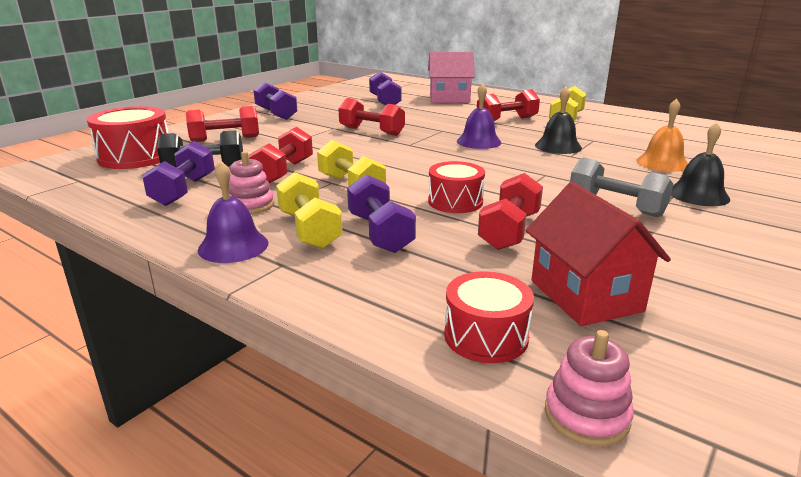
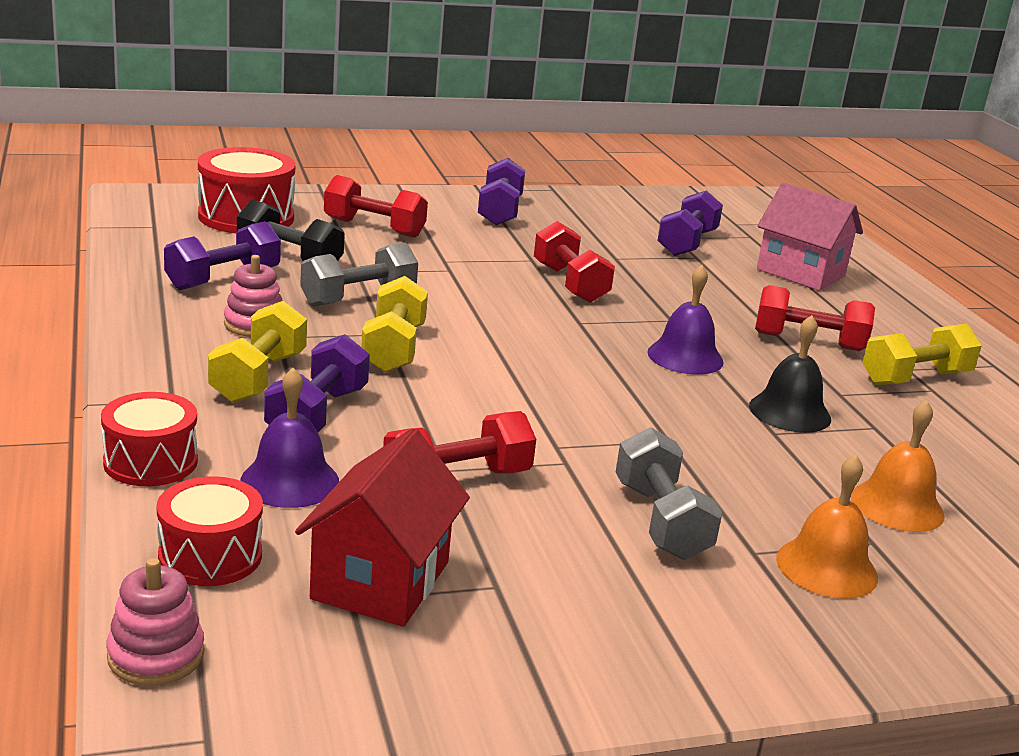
camera: 35 degrees right, 0 degrees up
(233, 246) = (164, 361): purple bell -> purple bell (290, 481)
(284, 172) = (358, 298): red dumbbell -> grey dumbbell
(455, 202) = (471, 419): red drum -> red drum (150, 462)
(698, 195) = (826, 567): black bell -> orange bell

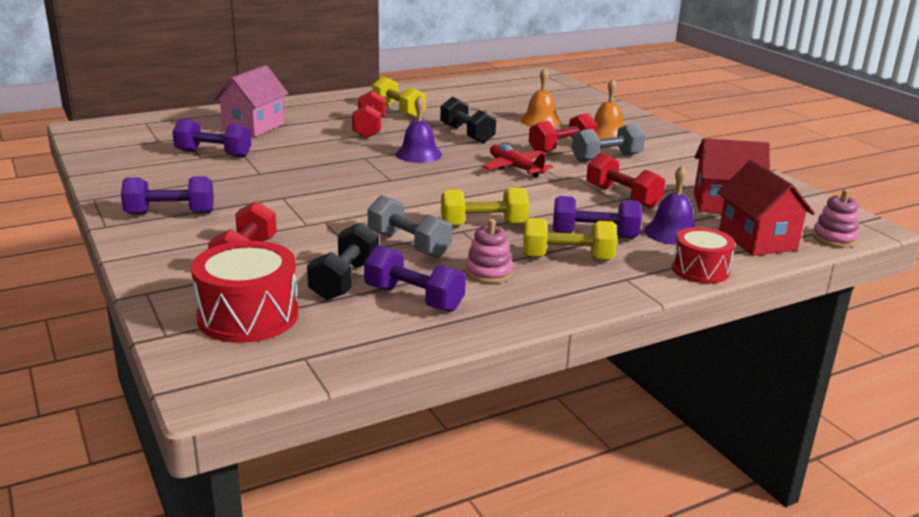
camera: 100 degrees left, 0 degrees up
(210, 555) = (757, 240): red drum -> red house
(570, 284) = (324, 184): red dumbbell -> red dumbbell (561, 148)
(614, 418) = (515, 168): none -> red plane
(790, 412) = (467, 134): black bell -> black dumbbell

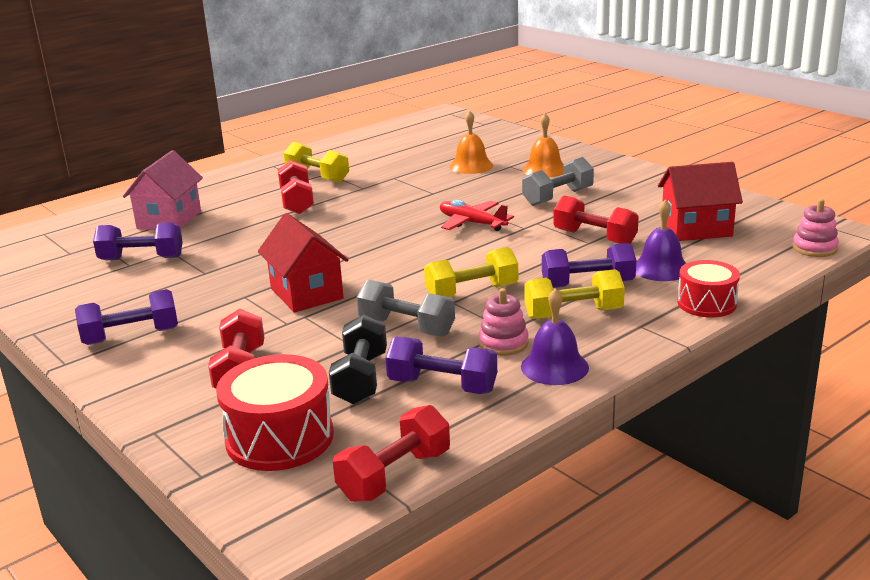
camera: 10 degrees left, 0 degrees up
(418, 154) = (364, 223): purple bell -> purple bell (554, 367)
(467, 134) = (403, 193): black dumbbell -> none
(561, 148) = (508, 194): red dumbbell -> red dumbbell (394, 475)
(757, 240) = (744, 262): red house -> red house (306, 293)

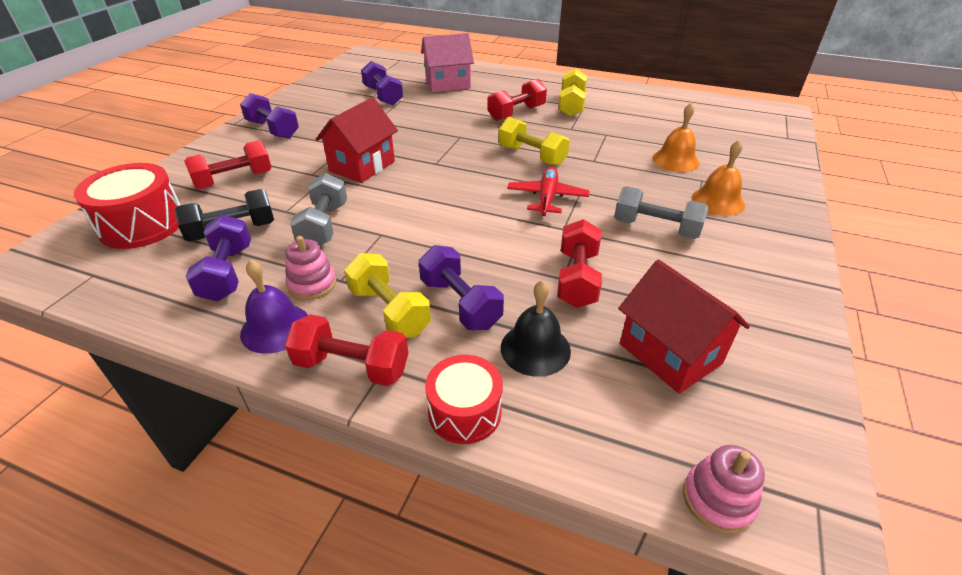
camera: 60 degrees right, 15 degrees up
(394, 475) = (85, 291): red dumbbell -> red dumbbell (352, 366)
(472, 292) = (404, 238): yellow dumbbell -> yellow dumbbell (532, 156)
(661, 268) = (535, 349): purple bell -> black bell

